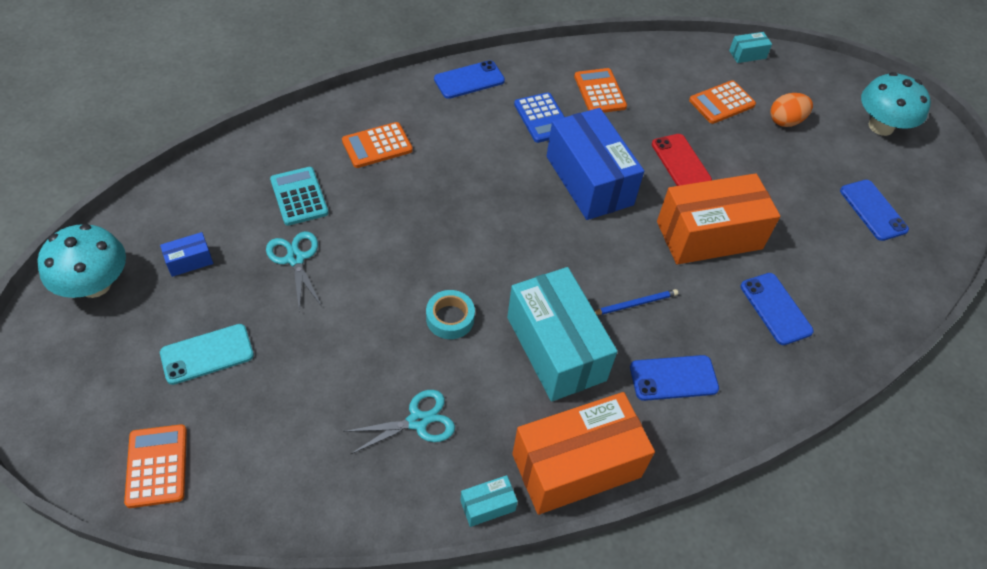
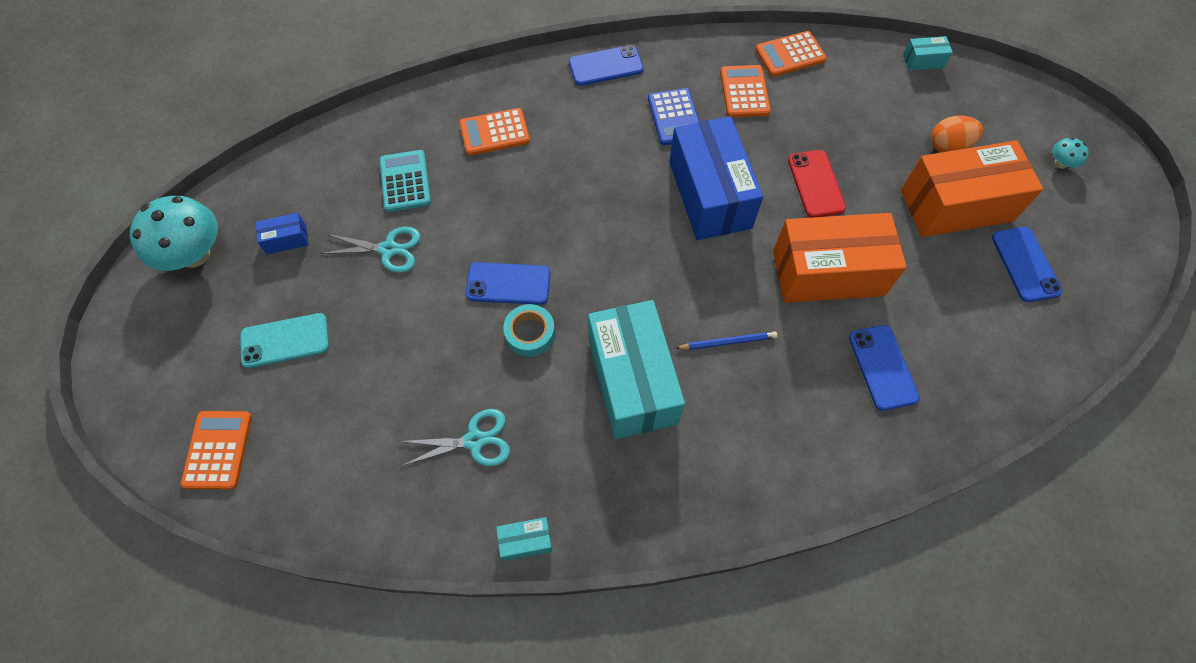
camera: 15 degrees right, 10 degrees up
(295, 259) = (388, 249): turquoise scissors -> turquoise scissors turned 105 degrees clockwise
(576, 465) = (625, 513): orange box -> orange box (956, 205)
(673, 378) = (750, 431): blue phone -> blue phone (508, 284)
(721, 103) = (879, 117): orange calculator -> orange calculator (790, 55)
(881, 126) = (1060, 163): turquoise mushroom -> turquoise mushroom, size x0.44

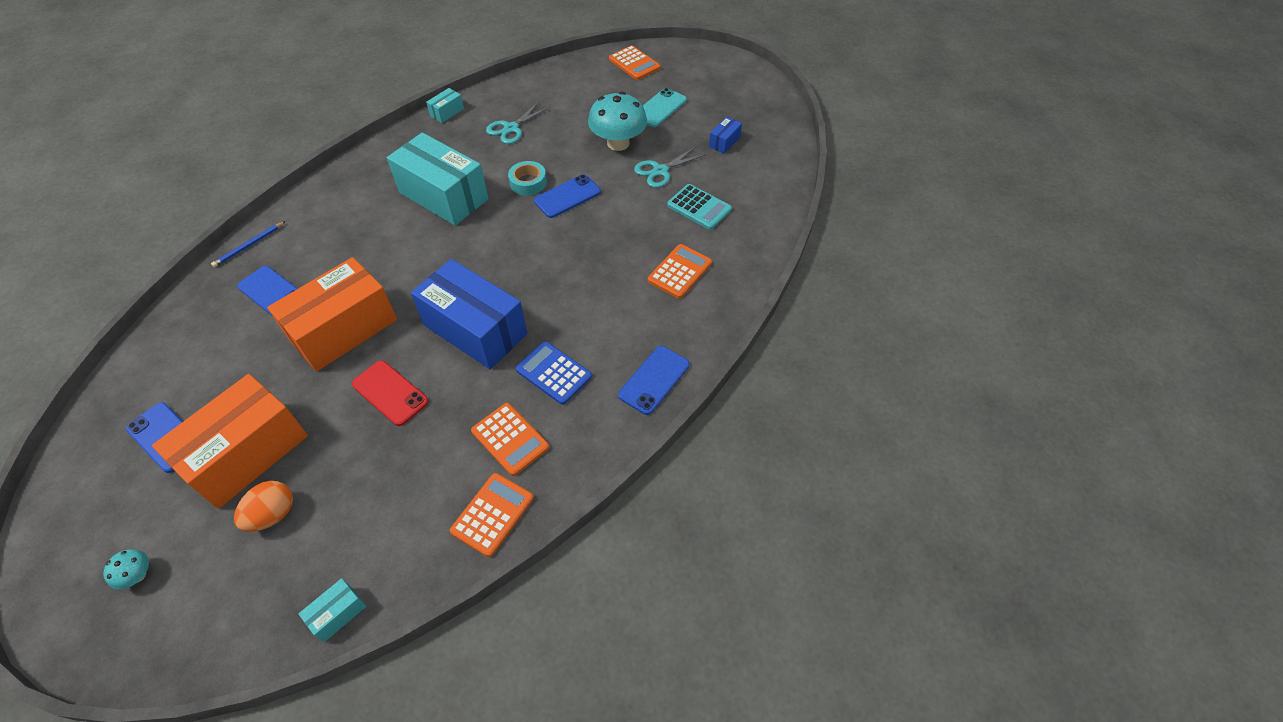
camera: 140 degrees right, 10 degrees down
(194, 254) = (762, 110): turquoise mushroom -> turquoise mushroom (618, 143)
(728, 342) = (395, 247): blue pencil -> blue pencil (249, 246)

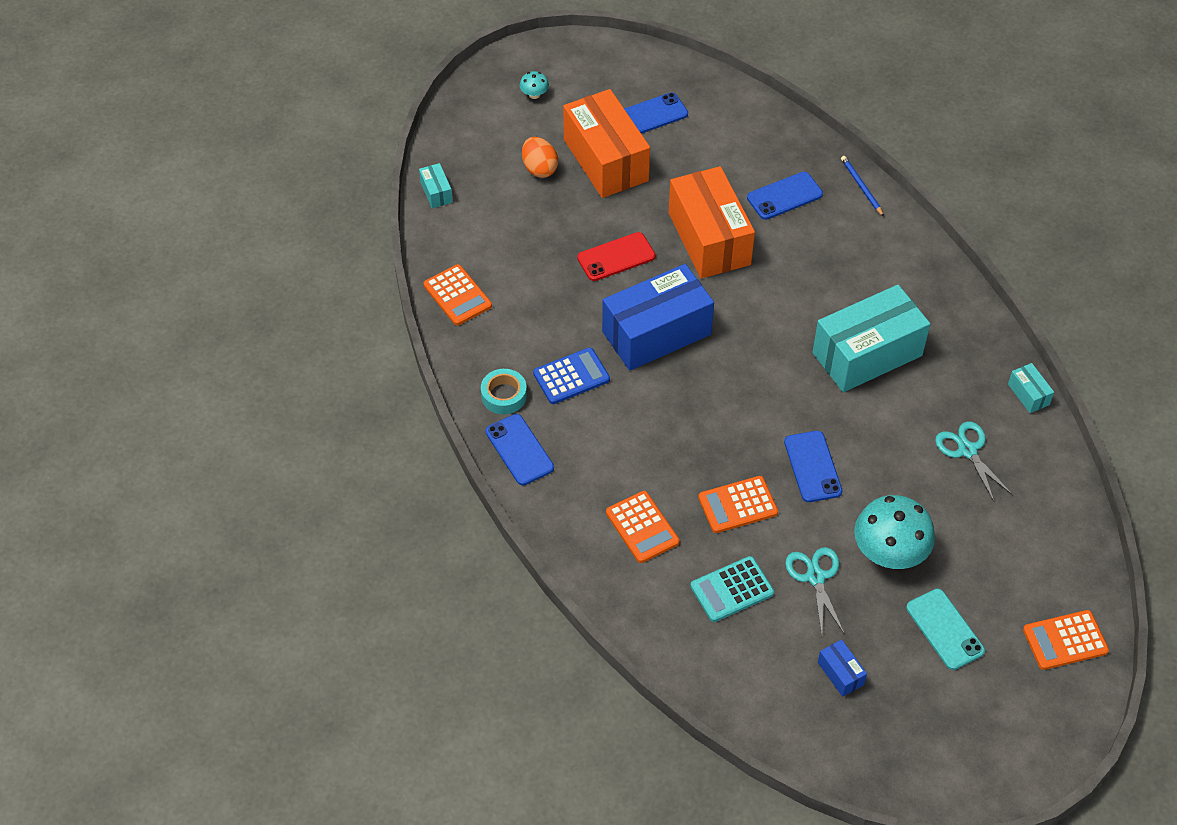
camera: 115 degrees right, 0 degrees up
(510, 439) = (519, 325): orange calculator -> orange calculator (738, 505)
(528, 182) = (855, 437): turquoise tape -> turquoise tape (504, 395)

